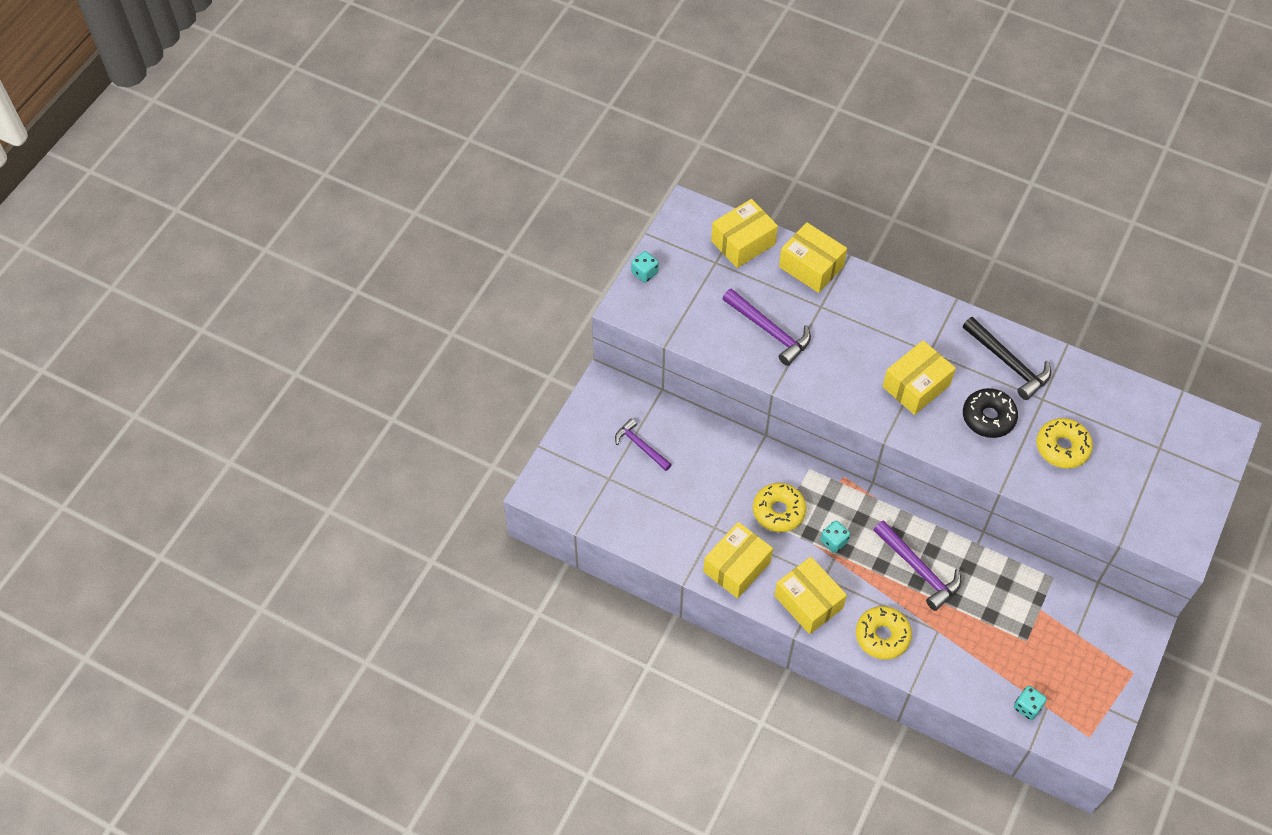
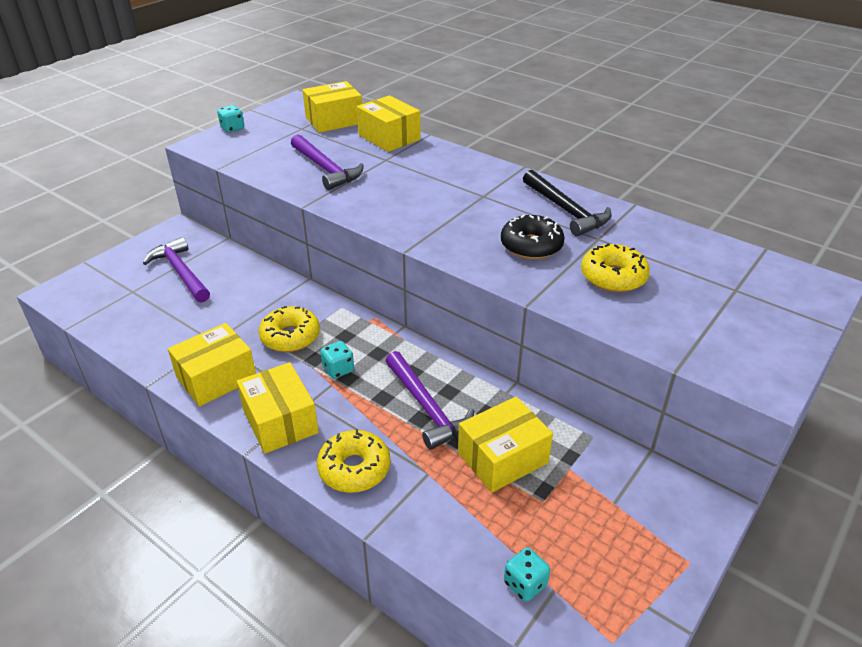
camera: 10 degrees right, 20 degrees down
(641, 446) = (181, 272): purple hammer -> purple hammer, size x1.50
(916, 386) = (458, 216): yellow box -> yellow box (503, 458)

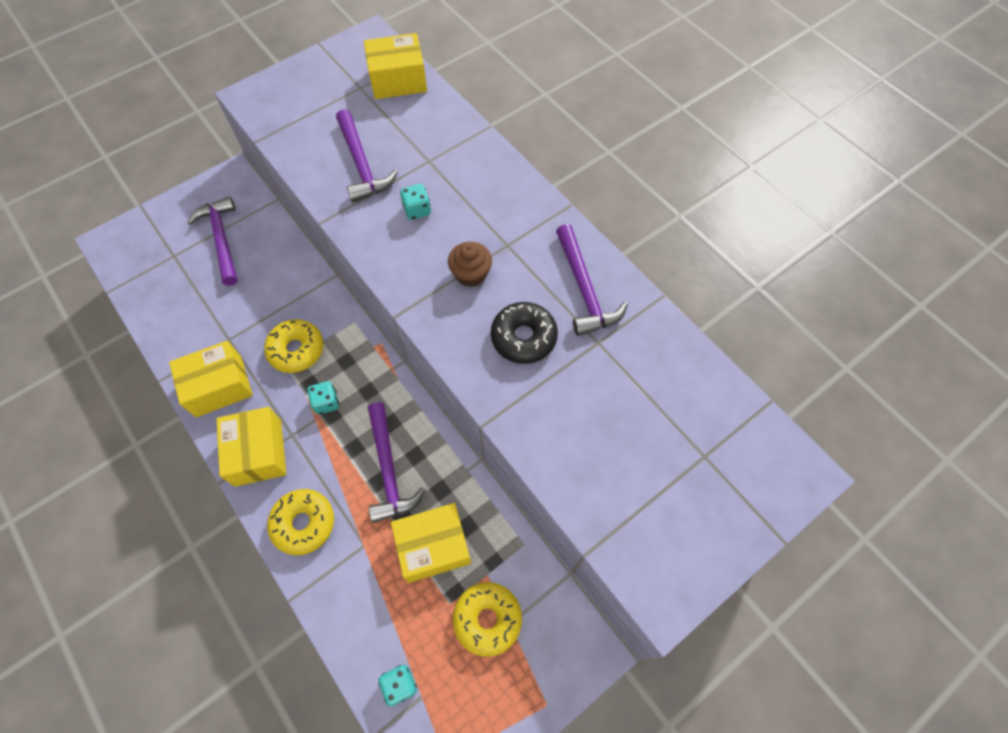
camera: 15 degrees right, 25 degrees up
(232, 128) = (289, 74): turquoise dice -> turquoise dice (417, 210)
(389, 137) = (445, 123): yellow box -> none
(461, 216) = (471, 274): none -> brown cupcake
(566, 210) = (584, 289): black hammer -> purple hammer
(613, 277) = (586, 406): yellow donut -> yellow donut (487, 619)

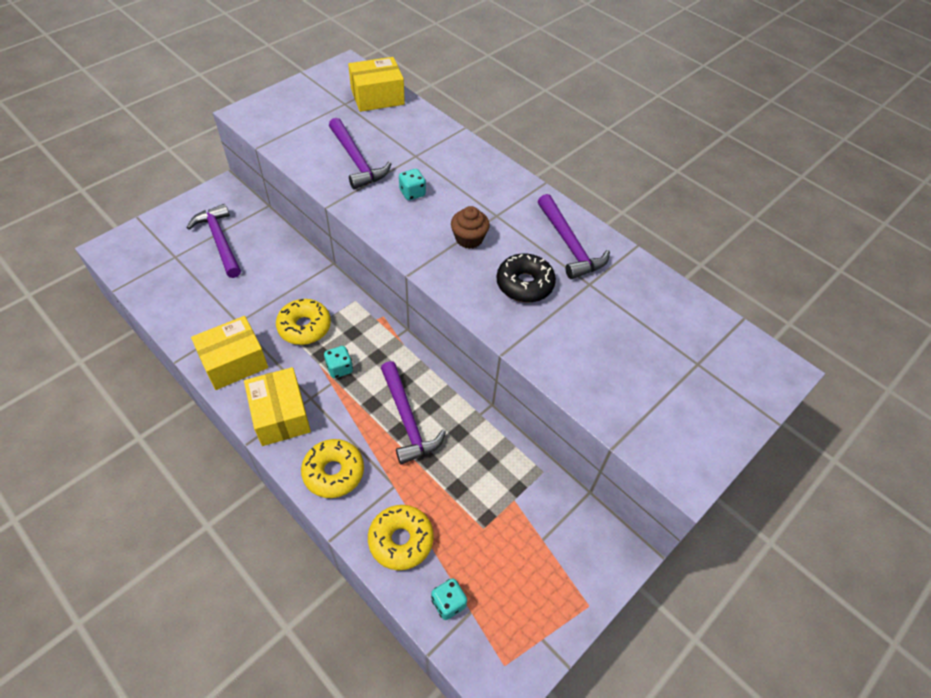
camera: 10 degrees left, 10 degrees down
(433, 546) = (460, 481): yellow box -> none
(487, 619) = (521, 538): yellow donut -> yellow donut (401, 540)

